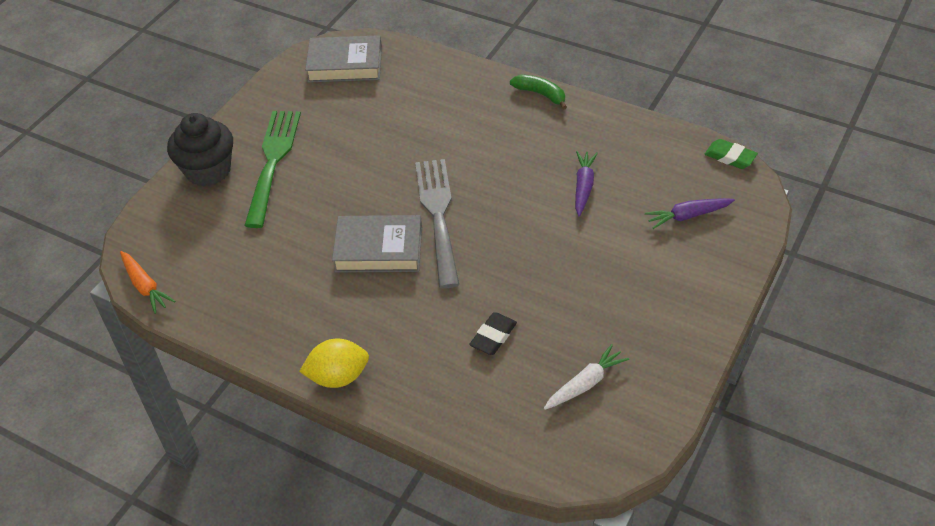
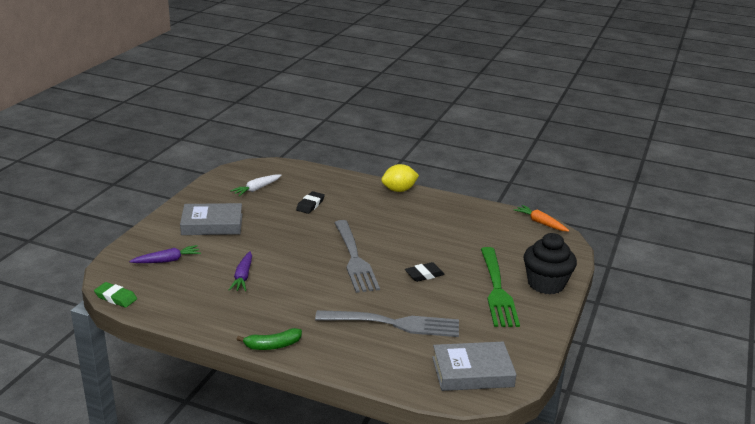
camera: 170 degrees right, 20 degrees down
(353, 187) = (424, 275): none -> black eraser
(378, 249) = (393, 241): grey book -> grey book (212, 224)
(410, 118) = (393, 324): none -> grey fork
(540, 94) = (272, 345): green banana -> green banana turned 45 degrees counterclockwise

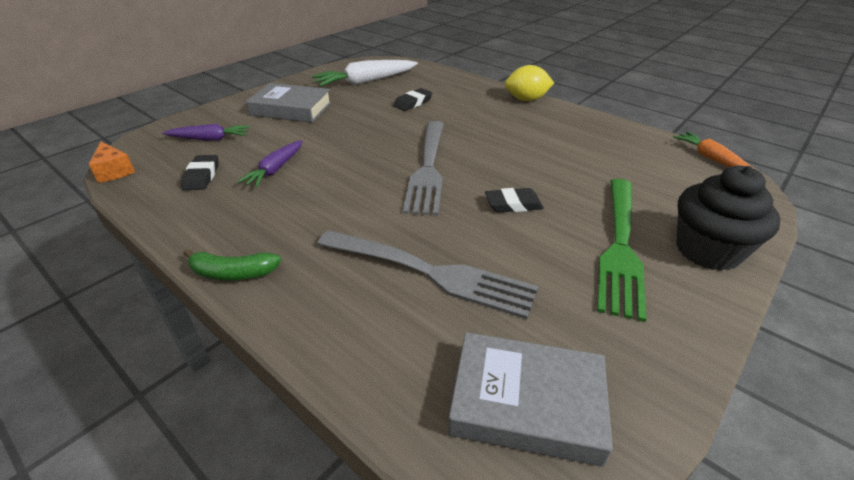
camera: 20 degrees right, 10 degrees up
(116, 297) = (114, 171): green eraser -> orange cheese
(190, 290) = (202, 176): none -> black eraser
(257, 189) = (366, 82): white carrot -> white carrot, size x1.62

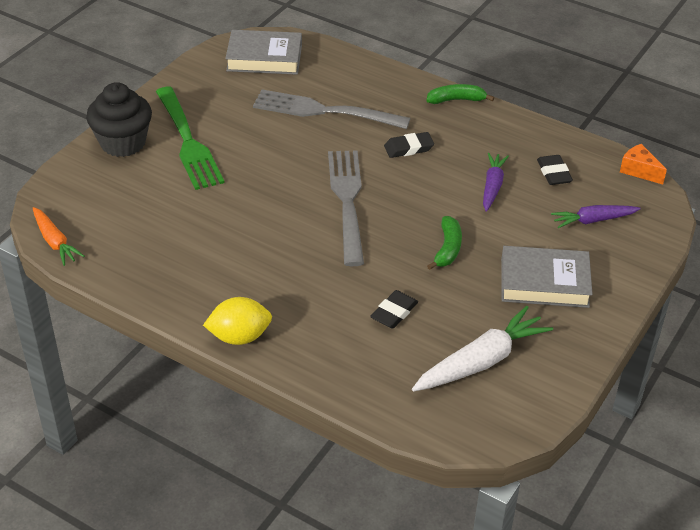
camera: 170 degrees right, 5 degrees up
(352, 131) = (447, 249): none -> green banana
(513, 204) = (265, 169): black eraser -> black eraser (408, 148)
(619, 245) = (187, 141): green fork -> green fork turned 150 degrees clockwise

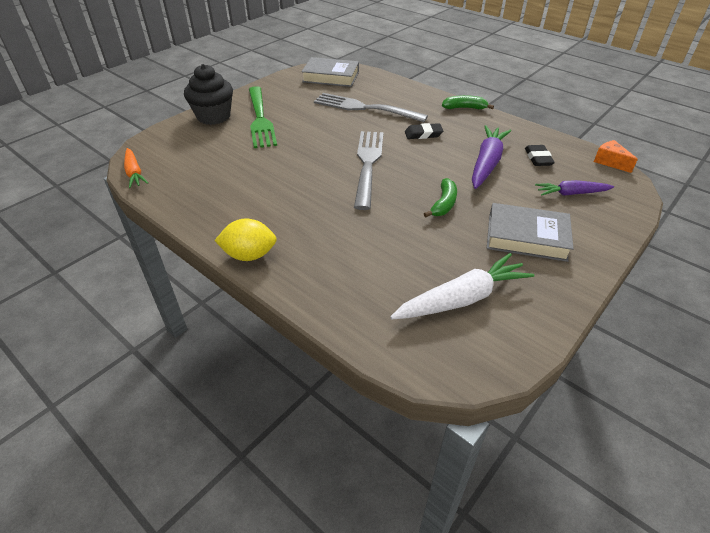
camera: 10 degrees right, 0 degrees up
(394, 312) = (388, 249): black eraser -> none
(492, 186) = (486, 163): purple carrot -> purple carrot, size x1.62

